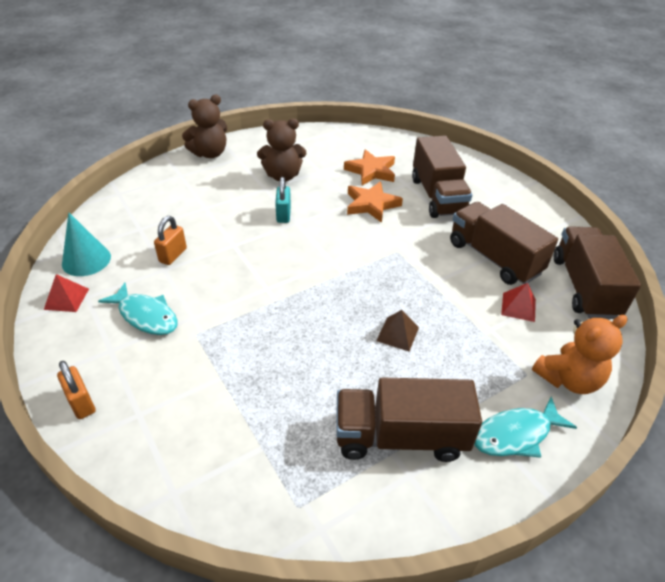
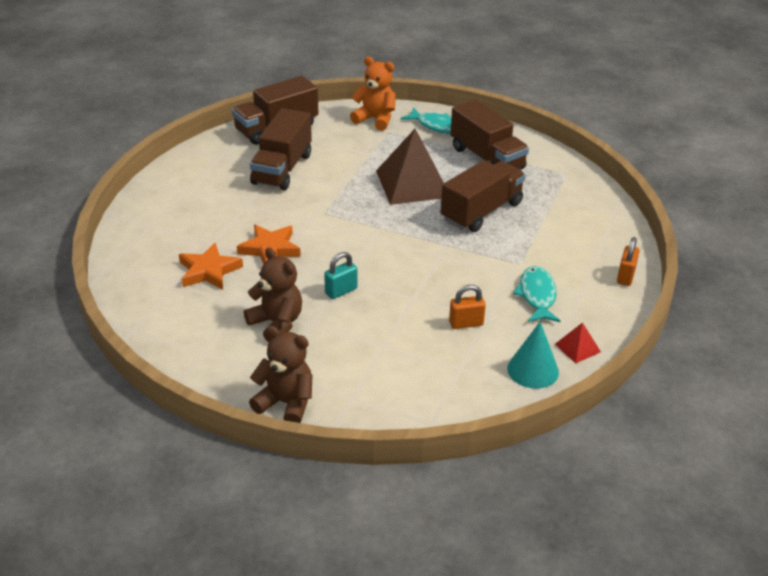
camera: 125 degrees left, 5 degrees down
(397, 334) = (412, 183): brown pyramid -> brown pyramid, size x2.28
(437, 196) = (217, 218): brown truck -> brown truck (481, 211)
(518, 307) = (328, 147): red pyramid -> none

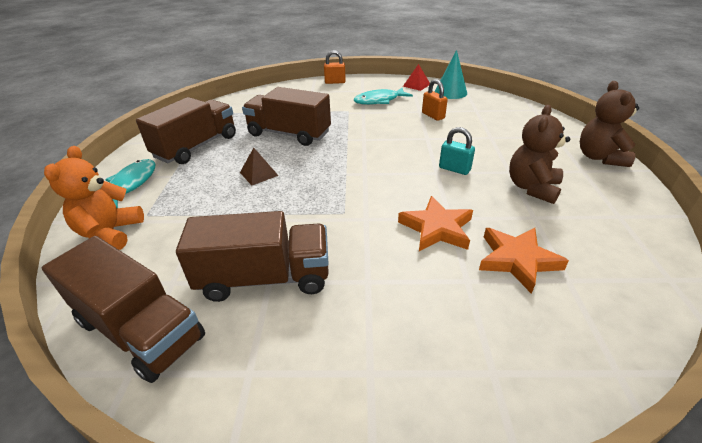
camera: 110 degrees left, 0 degrees up
(412, 183) = (259, 174): brown pyramid -> brown pyramid, size x0.44

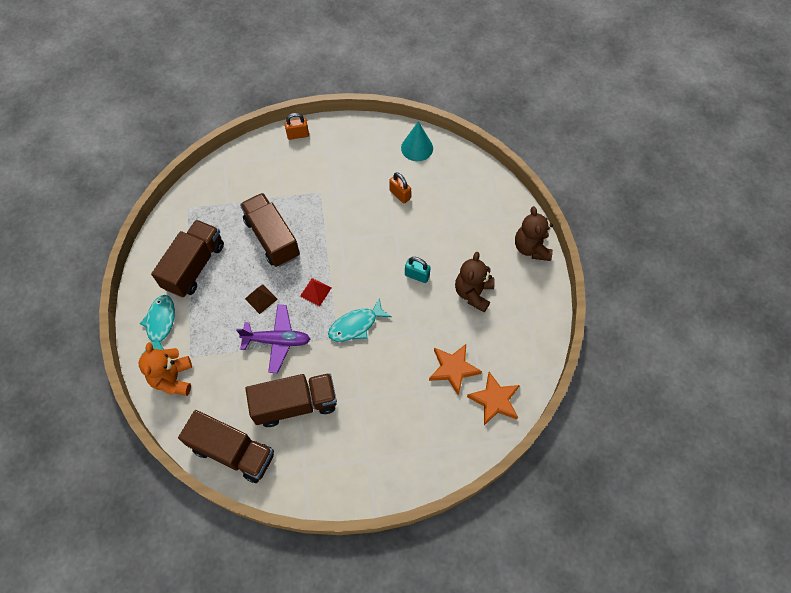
camera: 10 degrees left, 25 degrees up
(264, 209) = (277, 341): none -> purple plane
(289, 134) = (272, 238): brown truck -> brown truck turned 45 degrees clockwise
(379, 101) = (348, 171): turquoise fish -> turquoise fish (356, 325)
(416, 85) = (383, 135): red pyramid -> red pyramid (315, 292)
(437, 228) = (403, 346): orange star -> orange star (494, 400)

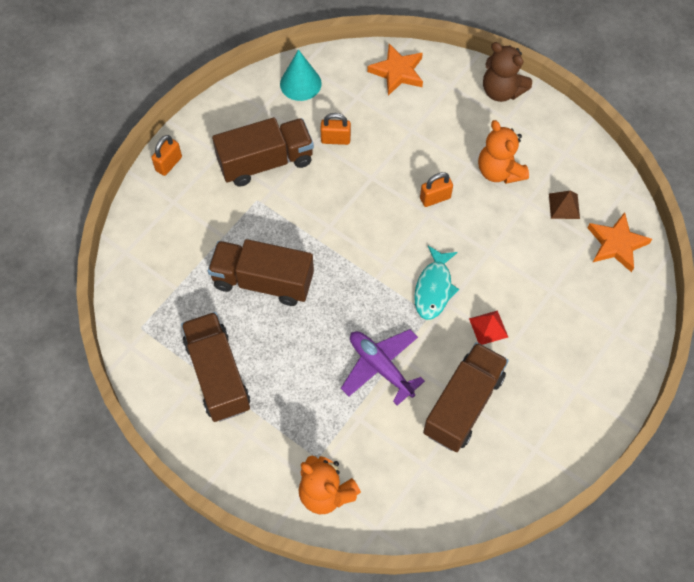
camera: 45 degrees left, 0 degrees up
(160, 324) = (251, 457): turquoise fish -> none
(233, 452) = (459, 498): brown truck -> brown truck (266, 162)
(261, 299) = (320, 344): brown pyramid -> brown pyramid (564, 206)
(277, 341) = (380, 367): purple plane -> purple plane turned 90 degrees counterclockwise
(315, 292) = (363, 292): red pyramid -> red pyramid (488, 327)
(417, 275) = (435, 198): turquoise padlock -> orange padlock
(453, 369) = (556, 249): orange star -> orange star (397, 72)
(473, 293) = (499, 171): brown teddy bear -> orange teddy bear

